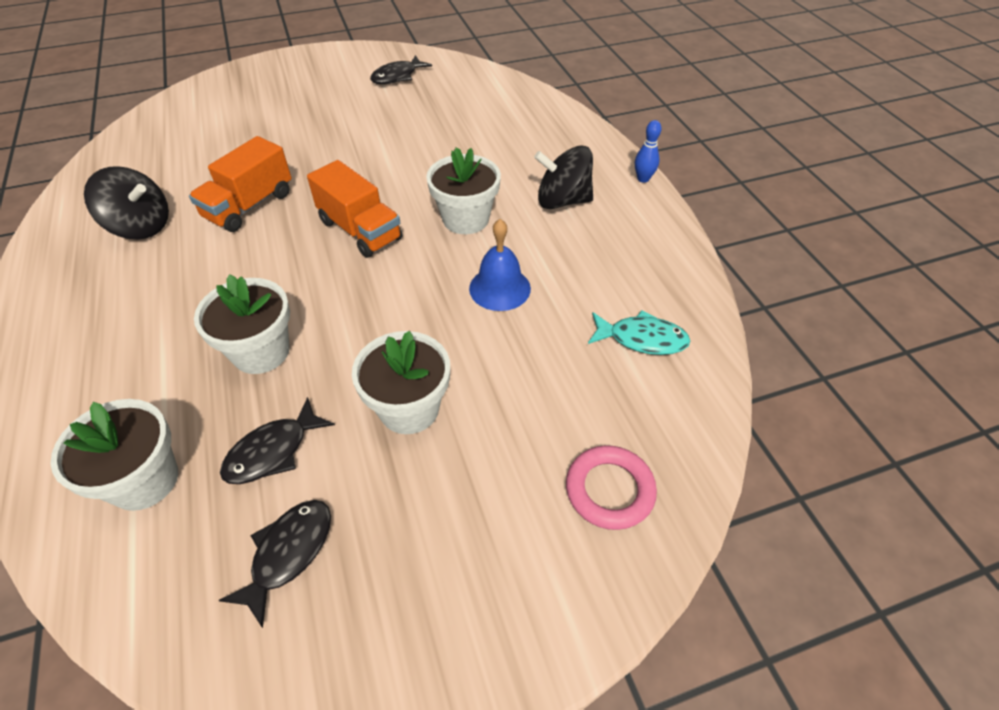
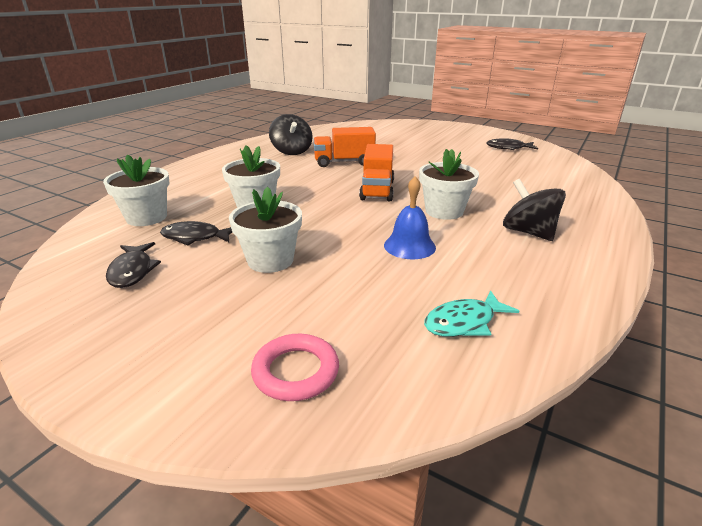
camera: 50 degrees right, 20 degrees down
(288, 553) = (132, 271): black fish -> black fish turned 90 degrees clockwise
(642, 339) = (464, 322): turquoise fish -> turquoise fish turned 90 degrees clockwise
(643, 179) = (623, 251): blue bowling pin -> none

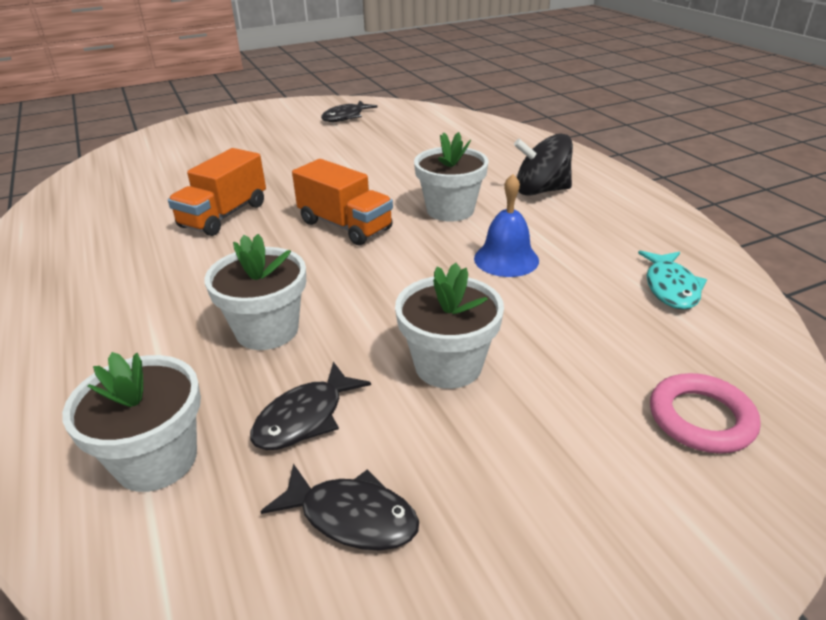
camera: 55 degrees left, 5 degrees up
(292, 151) = (111, 239): black spinning top -> none

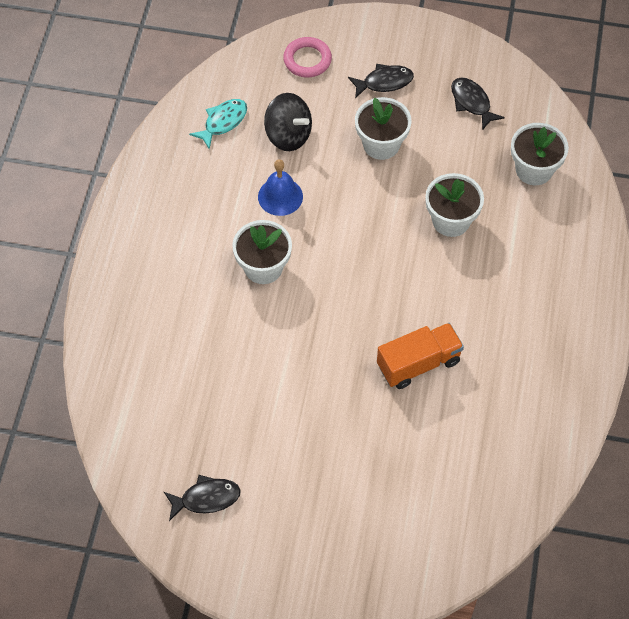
camera: 145 degrees left, 25 degrees up
(305, 418) = (463, 154): black fish -> black fish (384, 82)
(345, 226) = (345, 294): orange truck -> none
(541, 191) = (180, 250): black spinning top -> black spinning top (288, 135)

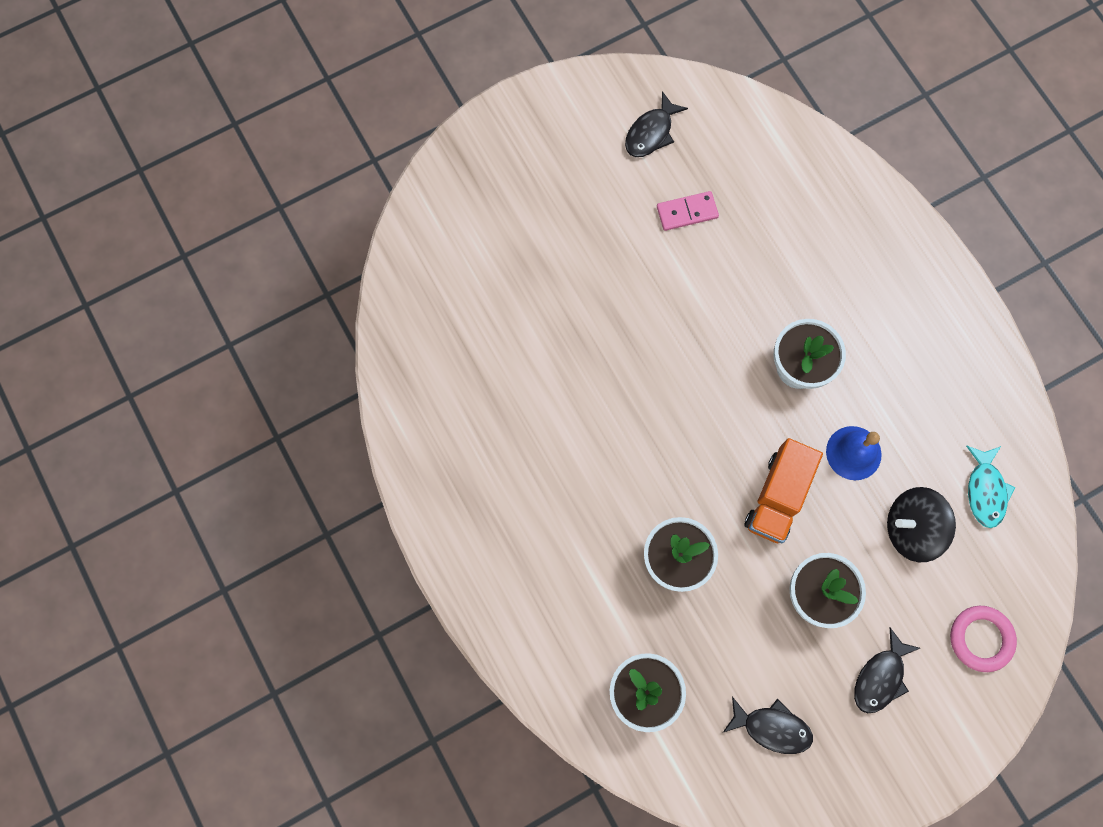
camera: 140 degrees right, 15 degrees up
(237, 420) = (687, 212): none -> pink domino
(418, 364) = (582, 383): orange truck -> orange truck (777, 497)

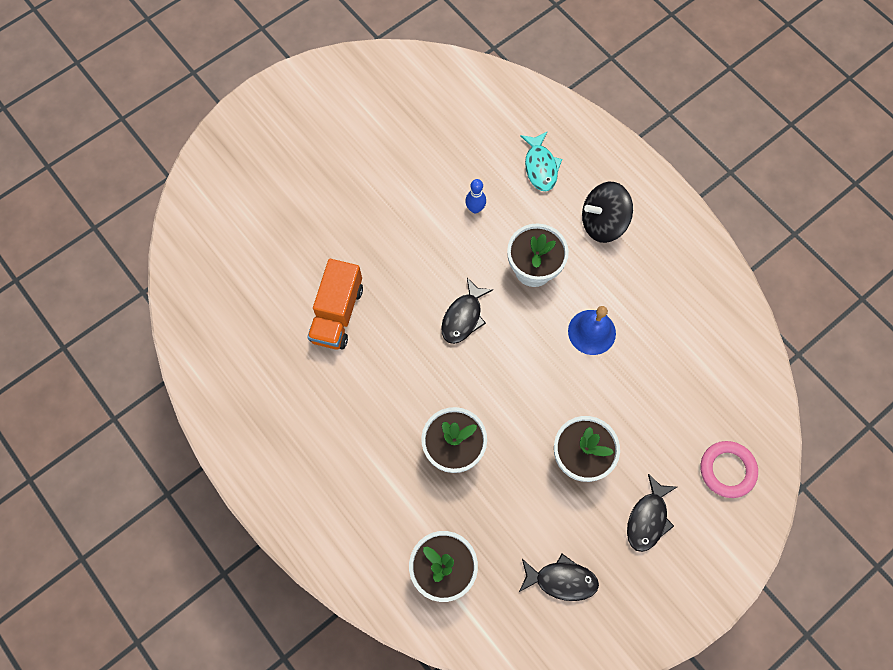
camera: 10 degrees left, 5 degrees down
(651, 132) = (380, 100): black fish -> black fish (463, 317)
(687, 212) = (419, 158): pink domino -> none
(742, 283) = (475, 208): none -> blue bowling pin
(777, 497) = (533, 379): orange truck -> orange truck (337, 313)
(911, 528) = (651, 387): black spinning top -> black spinning top (603, 223)
(985, 490) = (707, 344): turquoise fish -> turquoise fish (540, 167)

